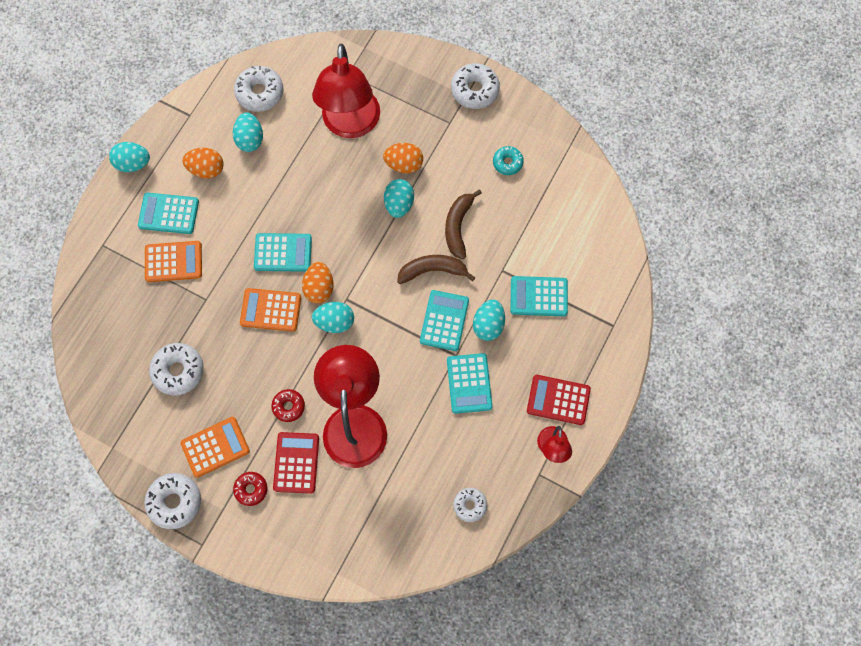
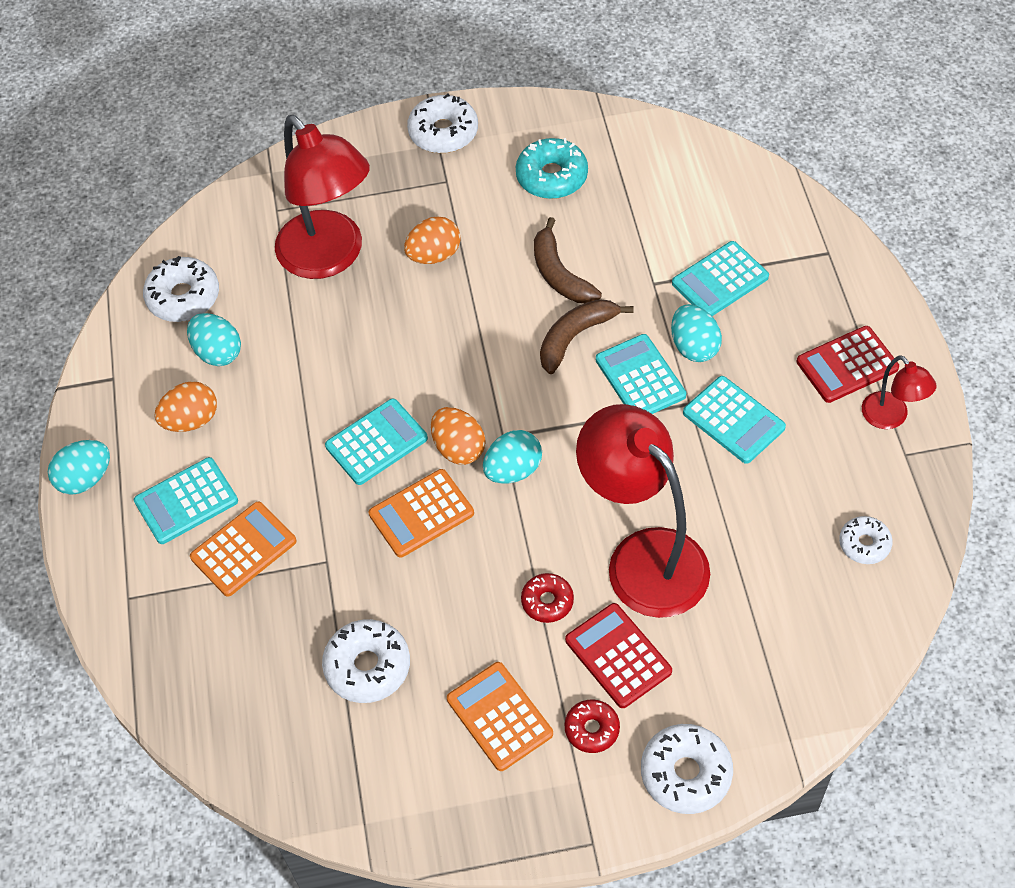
camera: 35 degrees left, 15 degrees down
(175, 502) = (509, 821): white donut -> white donut (685, 773)
(215, 447) = (499, 716): orange calculator -> orange calculator turned 60 degrees counterclockwise
(399, 204) = (468, 298): turquoise egg -> none
(507, 163) = (552, 177): turquoise donut -> turquoise donut, size x1.63

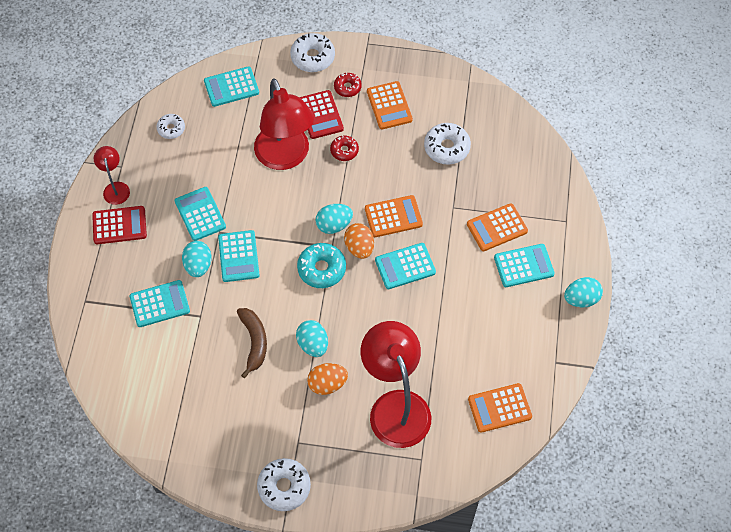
camera: 165 degrees left, 5 degrees up
(183, 297) = (499, 408): white donut -> orange calculator
(191, 420) = (511, 316): orange egg -> none
(218, 352) = (485, 358): turquoise egg -> turquoise egg (313, 344)
(552, 177) = (226, 420): turquoise donut -> turquoise donut (321, 269)
(575, 337) = (264, 295): brown banana -> none
(805, 658) = (231, 87): none -> turquoise calculator

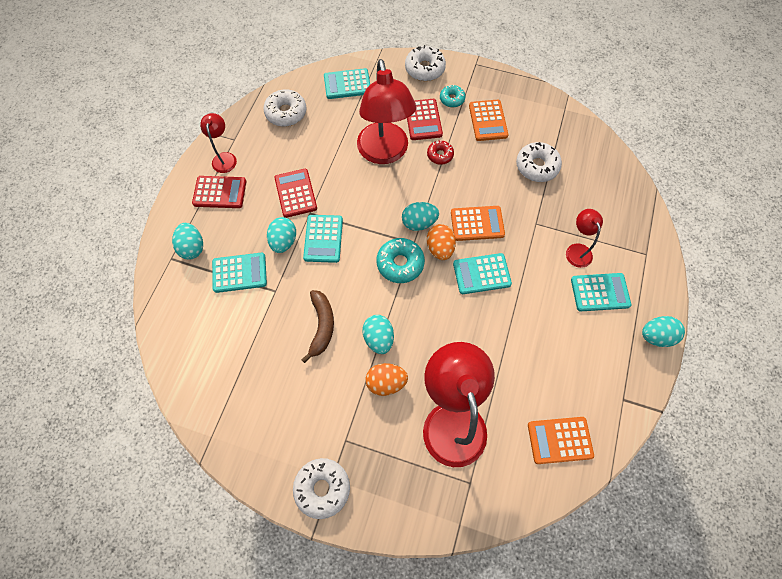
camera: 10 degrees right, 5 degrees up
(104, 286) = (192, 247): none -> turquoise egg
(171, 129) = (286, 113): white donut -> white donut, size x1.63
(200, 214) = (295, 193): turquoise calculator -> red calculator
(347, 87) = (452, 99): red donut -> turquoise donut
(497, 228) = (577, 250): orange calculator -> red lamp

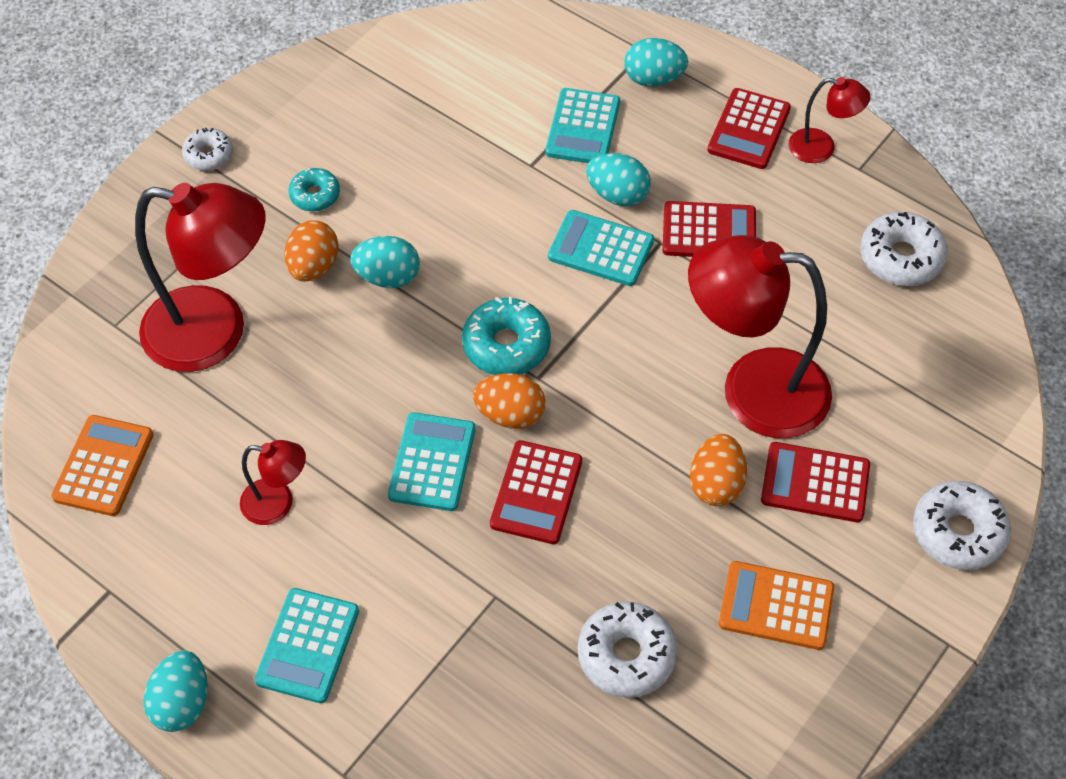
camera: 110 degrees right, 10 degrees down
(321, 326) = (444, 209): brown banana -> none
(322, 488) = (208, 155): white donut -> white donut, size x0.61
(347, 84) = (949, 375): turquoise calculator -> none
(419, 223) = (576, 399): turquoise egg -> none
(440, 155) = (716, 484): red donut -> orange egg
(452, 99) = (856, 556): turquoise donut -> turquoise donut (315, 195)
(477, 223) = (536, 493): orange calculator -> red calculator
(577, 250) = (409, 645): red lamp -> red lamp (278, 503)

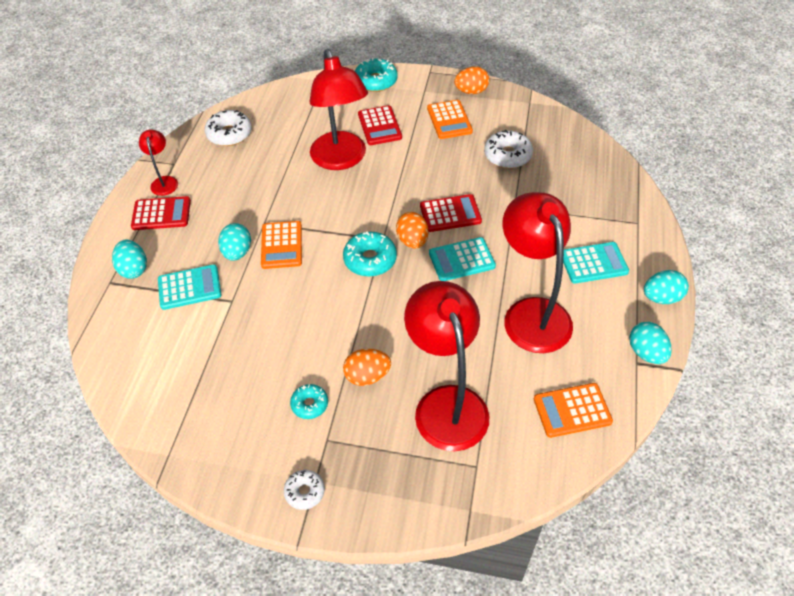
camera: 115 degrees left, 5 degrees down
(278, 503) = (531, 313): red lamp -> red lamp, size x2.10
(388, 277) = (354, 333): turquoise egg -> turquoise egg (646, 353)
(600, 249) = (282, 245): turquoise calculator -> orange calculator
(709, 232) = (247, 206): red calculator -> none
(716, 484) = (401, 155): orange egg -> orange egg (471, 91)
(958, 532) = (376, 81): white donut -> turquoise donut

